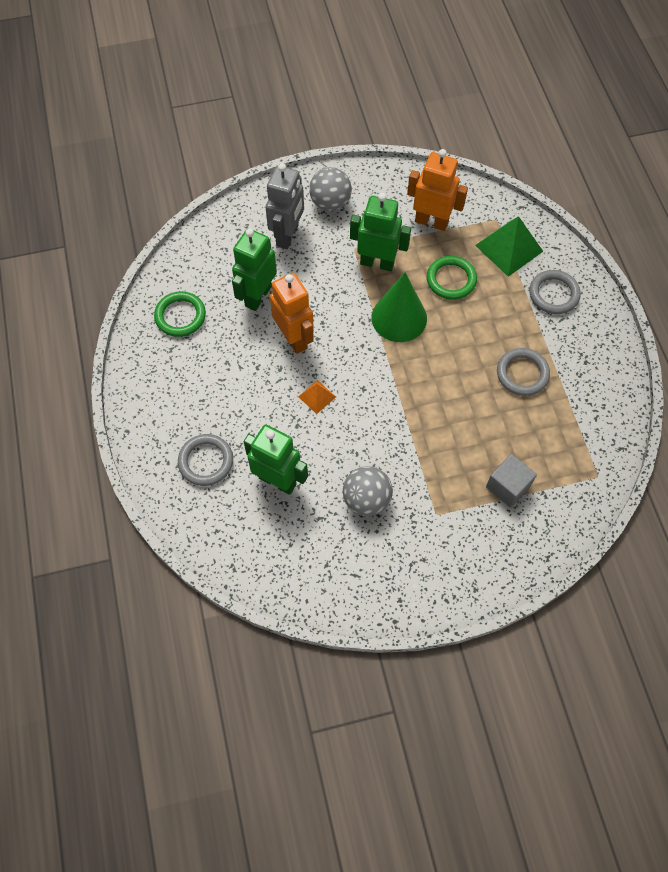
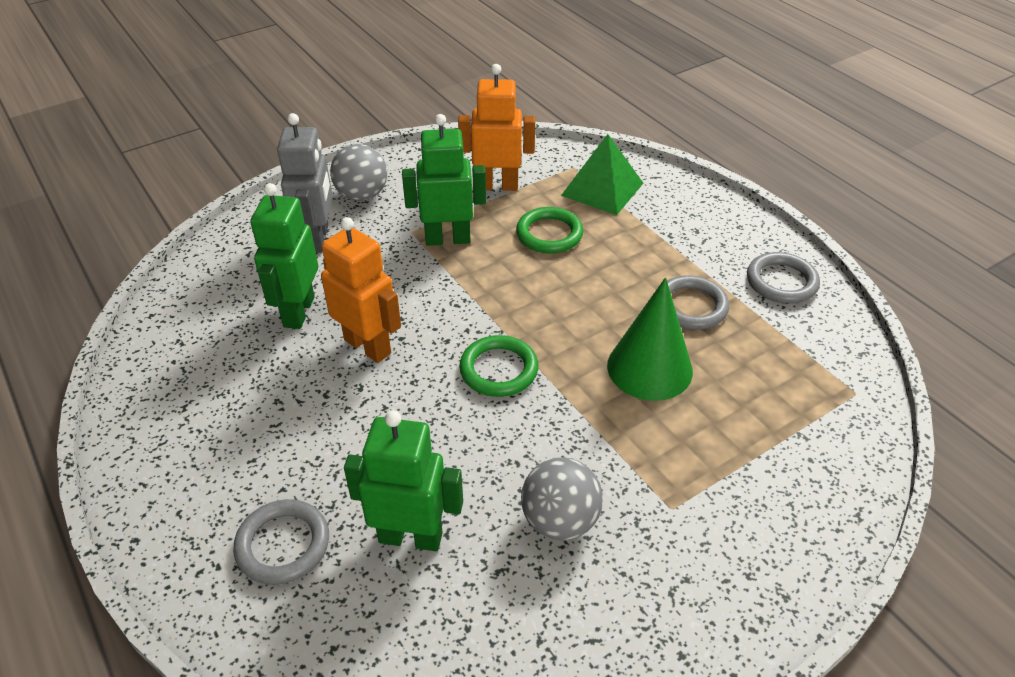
camera: 20 degrees left, 20 degrees down
(180, 316) = (189, 362): green ring -> green ring (499, 369)
(317, 396) = (428, 407): orange pyramid -> none
(399, 318) = (502, 288): green cone -> green cone (649, 368)
(508, 486) = (749, 441): grey cube -> none
(553, 294) = (680, 219): grey ring -> grey ring (781, 282)

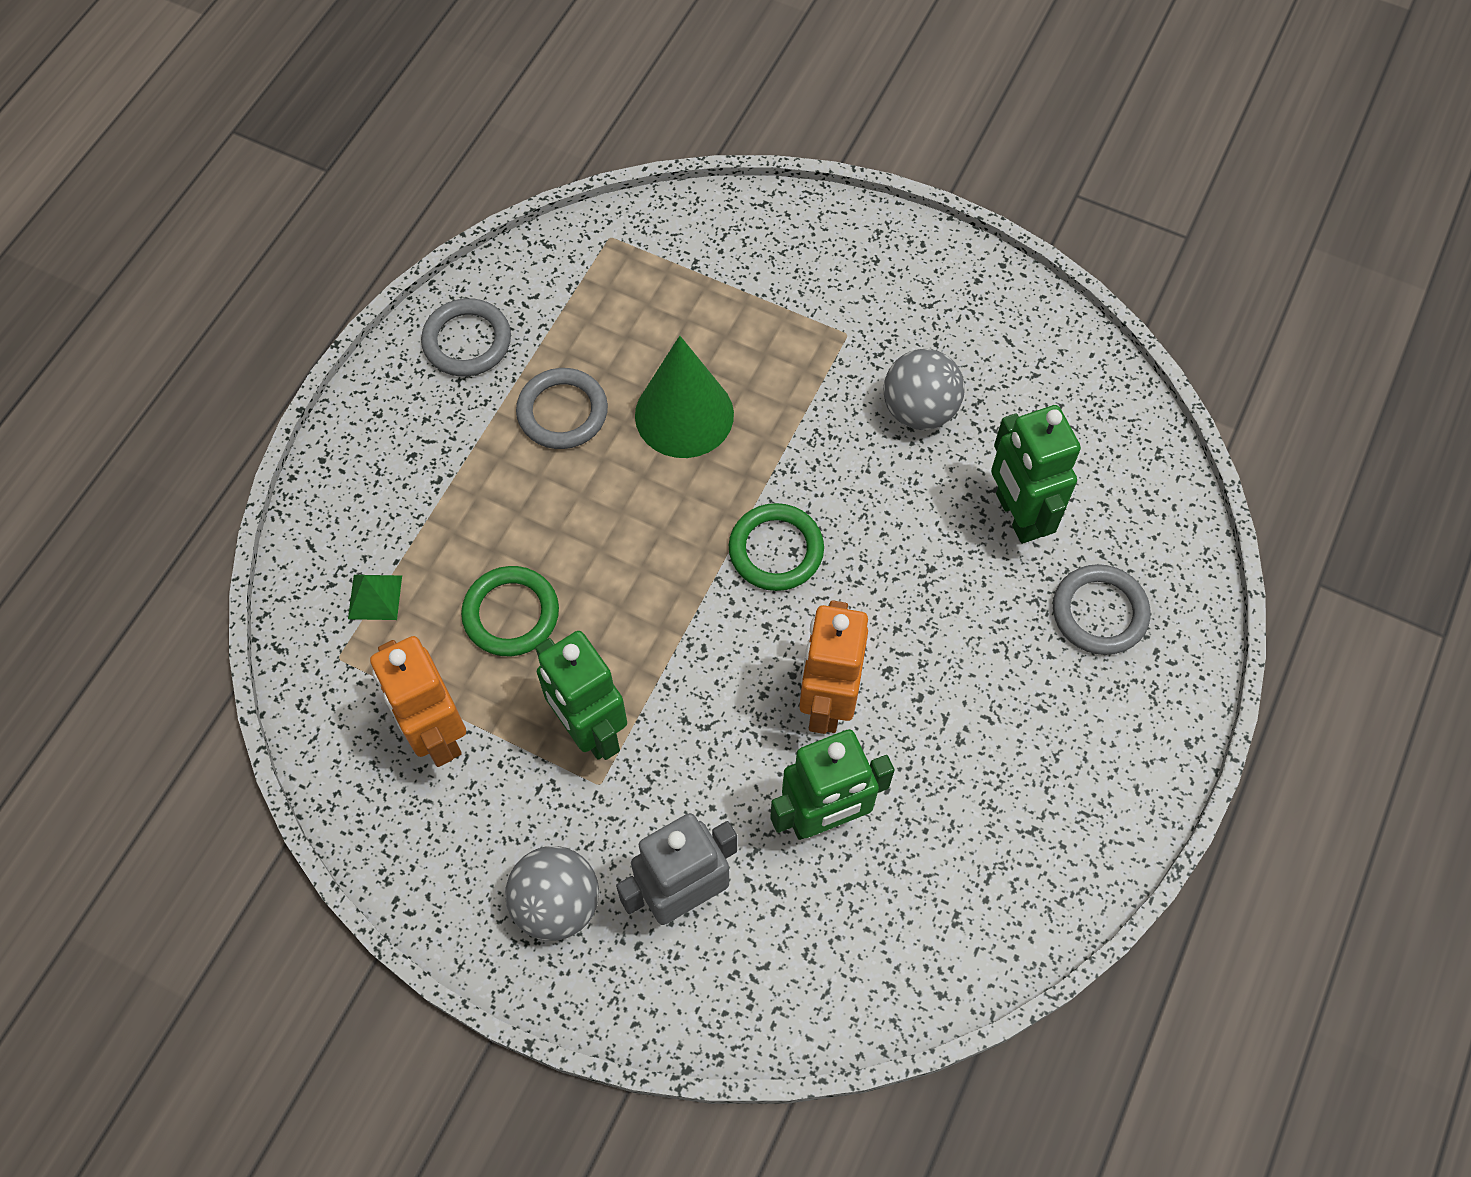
camera: 120 degrees left, 20 degrees up
(602, 189) = (375, 597): green pyramid -> green pyramid, size x0.52

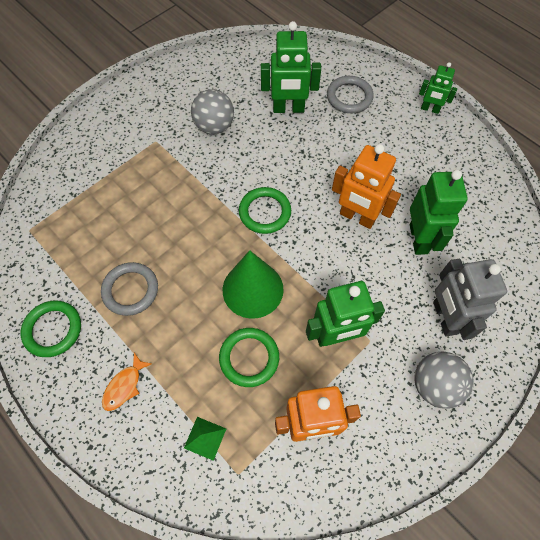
camera: 70 degrees left, 0 degrees up
(416, 465) = (124, 386): none -> orange fish
(467, 341) = (53, 330): grey ring -> green ring
(684, 414) = (164, 229): green cone -> green cone (253, 289)
(1142, 771) = (430, 109): none -> green robot

